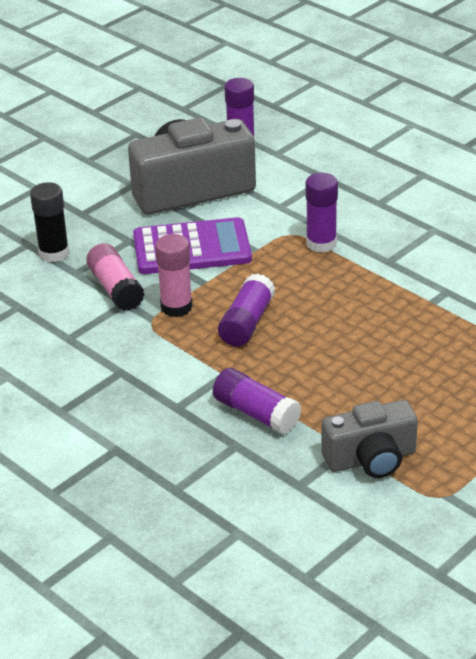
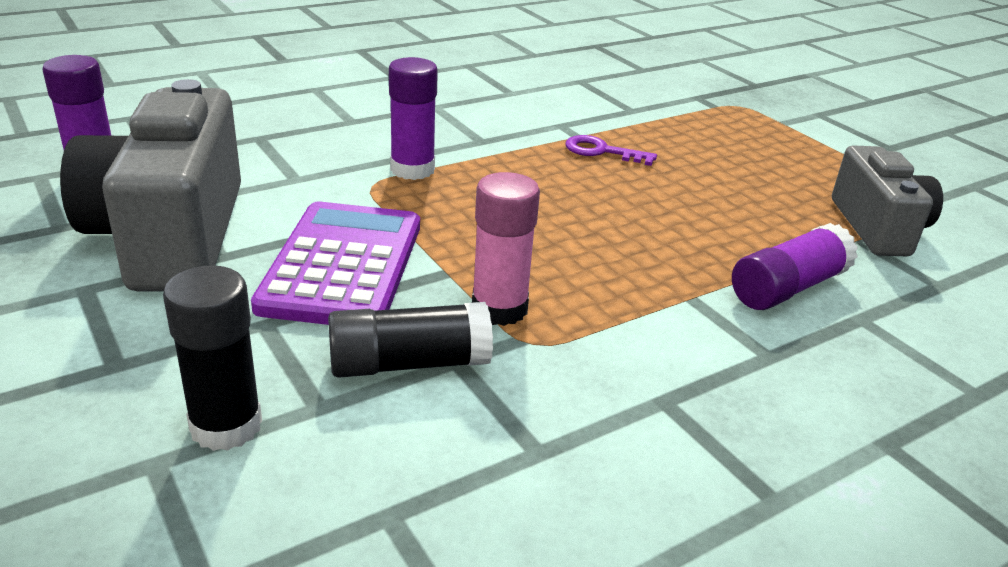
camera: 80 degrees left, 5 degrees down
(116, 289) = (409, 363): pink glue stick -> black glue stick
(247, 323) = (570, 255): purple glue stick -> none
(410, 317) = (602, 151): none -> purple key

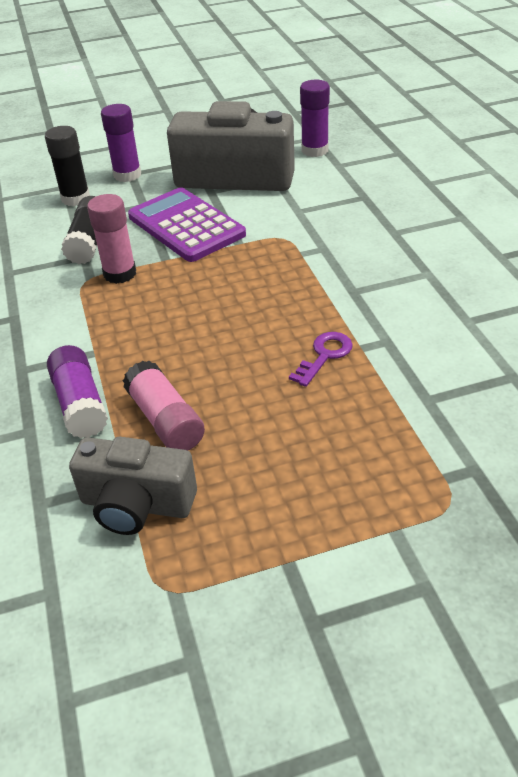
camera: 110 degrees right, 10 degrees up
(343, 265) = (186, 226): purple calculator -> purple calculator turned 150 degrees counterclockwise
(412, 169) = (303, 255): purple glue stick -> purple glue stick (127, 175)
(762, 227) = (165, 420): none -> pink glue stick

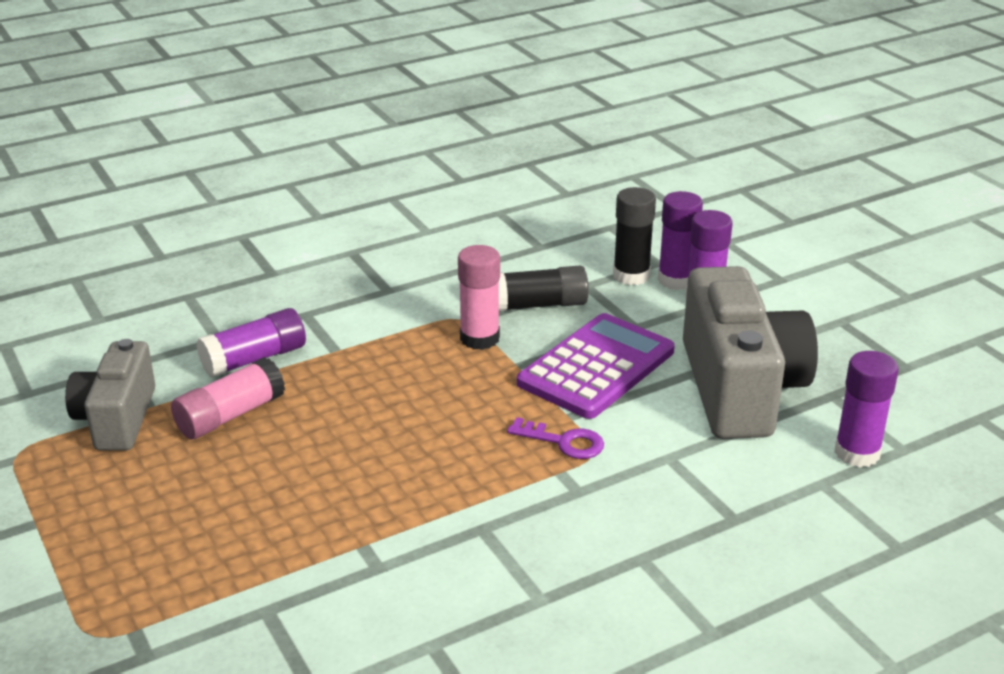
camera: 75 degrees right, 10 degrees down
(94, 182) = (676, 280): none -> purple glue stick
(324, 356) = (342, 515): purple key -> purple key (563, 442)

